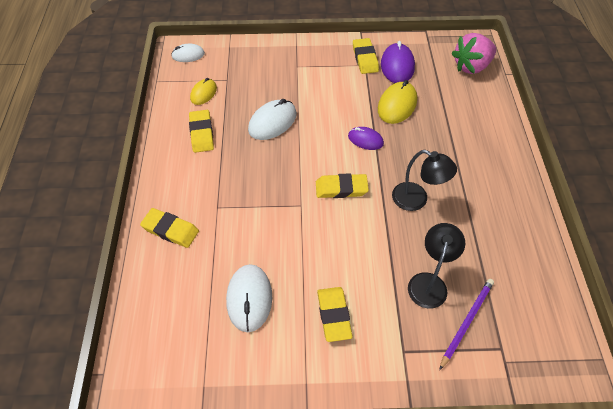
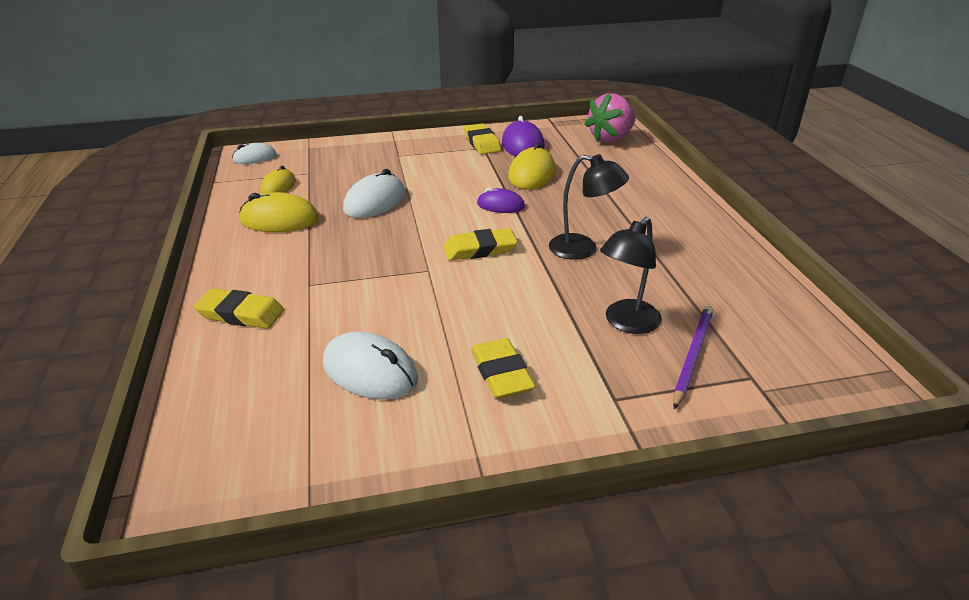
camera: 10 degrees left, 20 degrees down
(202, 133) = (279, 220): yellow eraser -> yellow mouse
(249, 298) = (370, 371): white mouse -> white mouse turned 45 degrees counterclockwise
(429, 282) = (626, 323): black lamp -> black lamp turned 150 degrees counterclockwise

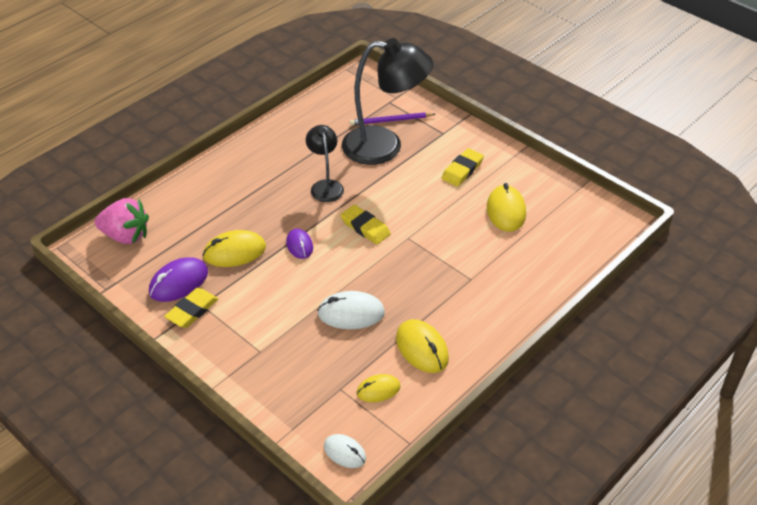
camera: 125 degrees left, 10 degrees up
(241, 314) = (522, 287): yellow eraser -> none
(370, 371) = (506, 211): white mouse -> yellow mouse
(626, 323) = (385, 147): black lamp -> black lamp, size x1.87

